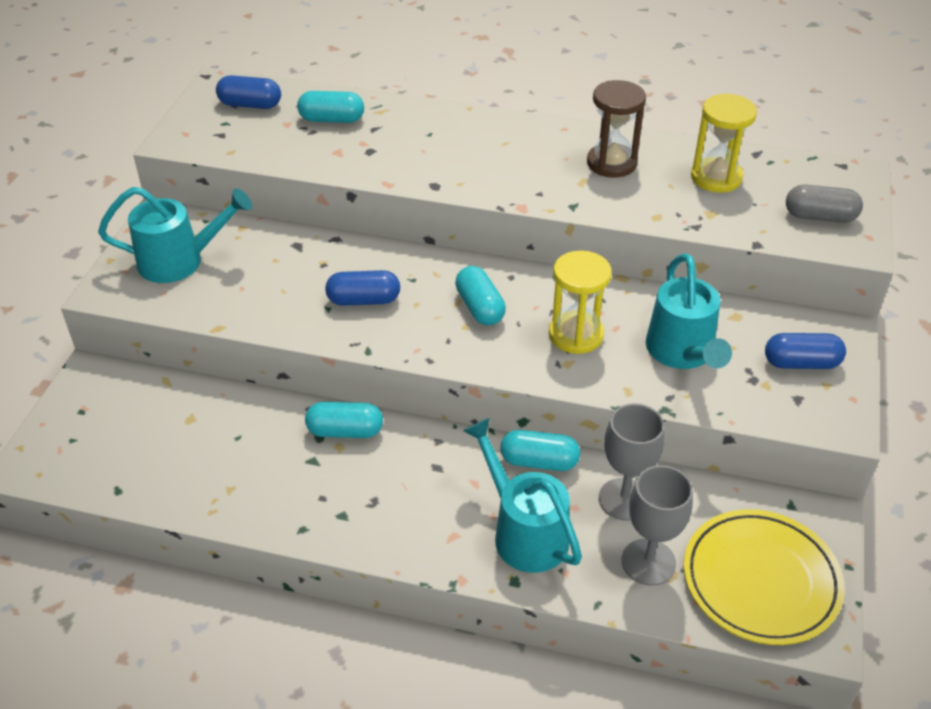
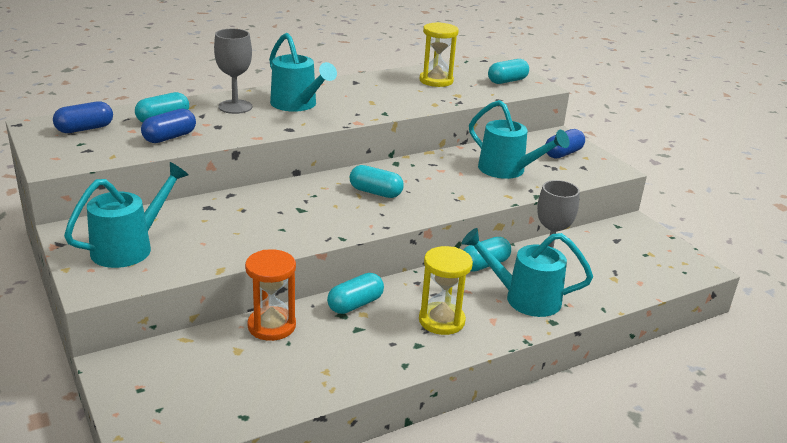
camera: 45 degrees left, 15 degrees down
(246, 410) = (271, 326): none -> orange hourglass
(364, 300) = (299, 216): blue capsule -> blue capsule (169, 137)
(490, 152) = (297, 105): none -> turquoise watering can
(576, 335) = (446, 184): yellow hourglass -> yellow hourglass (441, 321)
(611, 163) = (374, 90): brown hourglass -> none
(648, 562) = (597, 279): grey goblet -> grey goblet (235, 107)
(760, 580) = (650, 260): yellow plate -> none
(820, 217) = (507, 81): grey capsule -> turquoise capsule

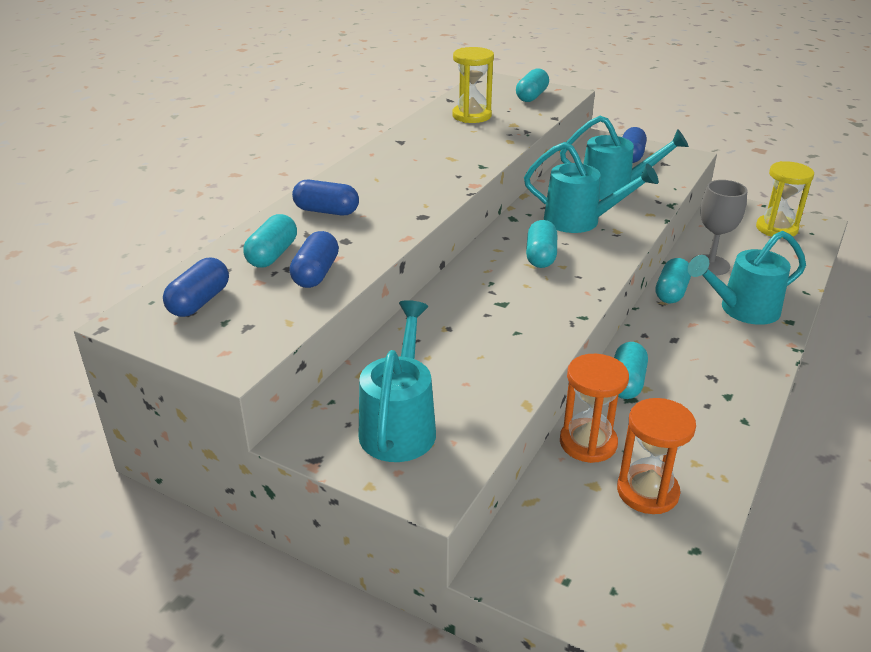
camera: 30 degrees left, 5 degrees up
(235, 107) = (326, 211): grey goblet -> blue capsule
(266, 370) = (647, 491): none -> orange hourglass
(297, 105) = (387, 186): turquoise watering can -> turquoise watering can (580, 221)
(375, 192) = (540, 256): turquoise capsule -> turquoise capsule turned 75 degrees counterclockwise
(441, 321) = (713, 362): yellow hourglass -> yellow hourglass (776, 228)

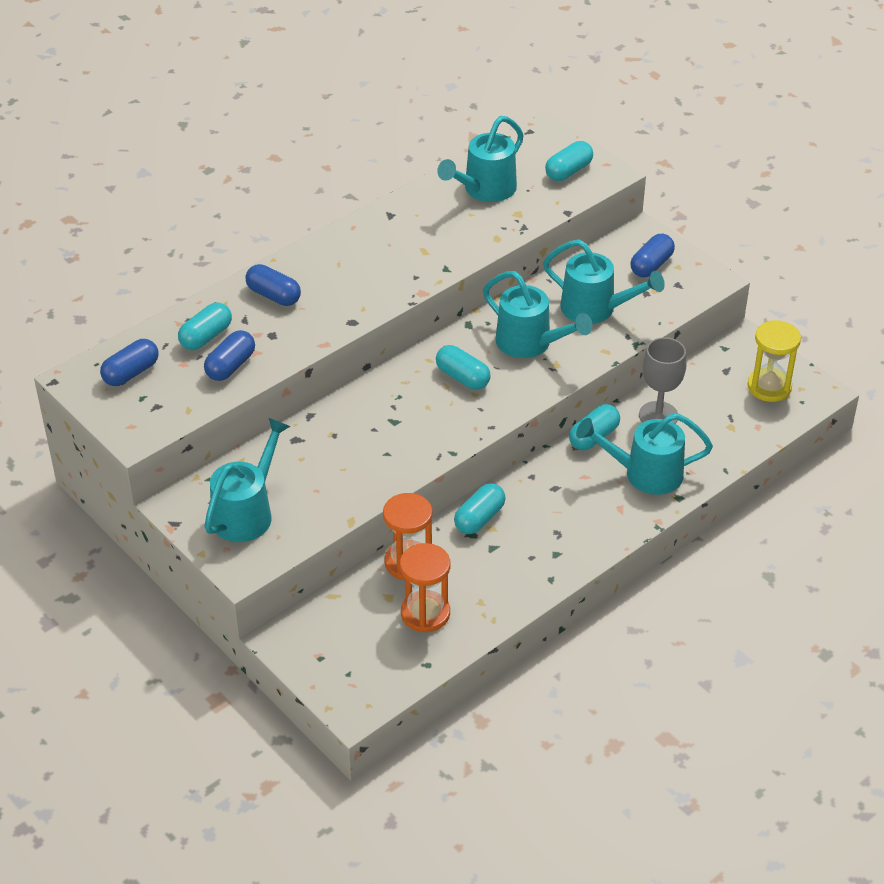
camera: 20 degrees right, 10 degrees up
(471, 116) = (484, 190): yellow hourglass -> turquoise watering can
(540, 256) = (462, 377): turquoise capsule -> turquoise capsule turned 75 degrees counterclockwise

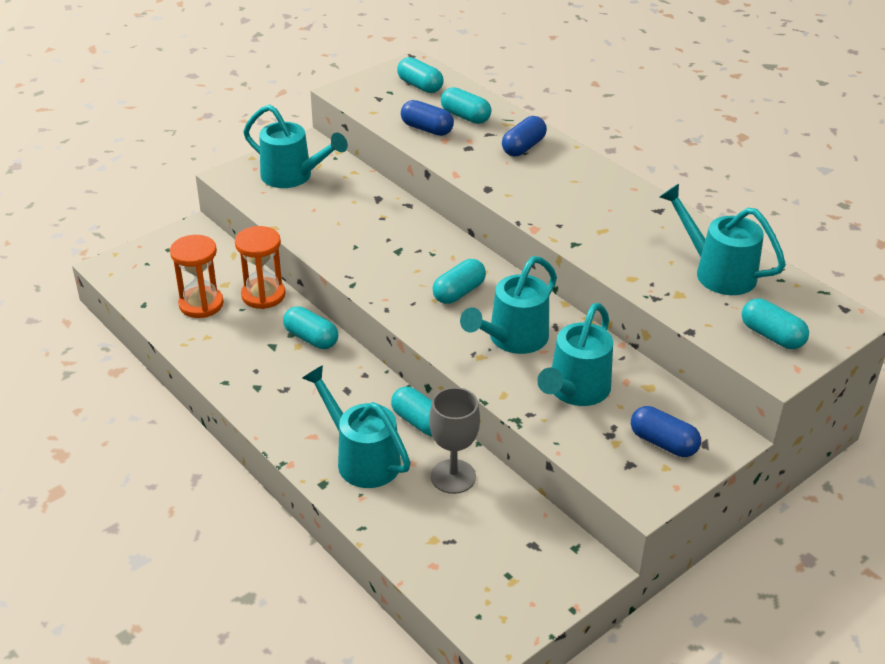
camera: 90 degrees right, 5 degrees down
(131, 373) = (420, 86): blue capsule -> turquoise capsule
(644, 473) = (361, 458): turquoise watering can -> turquoise watering can turned 45 degrees counterclockwise
(769, 387) = (505, 585): yellow hourglass -> none

